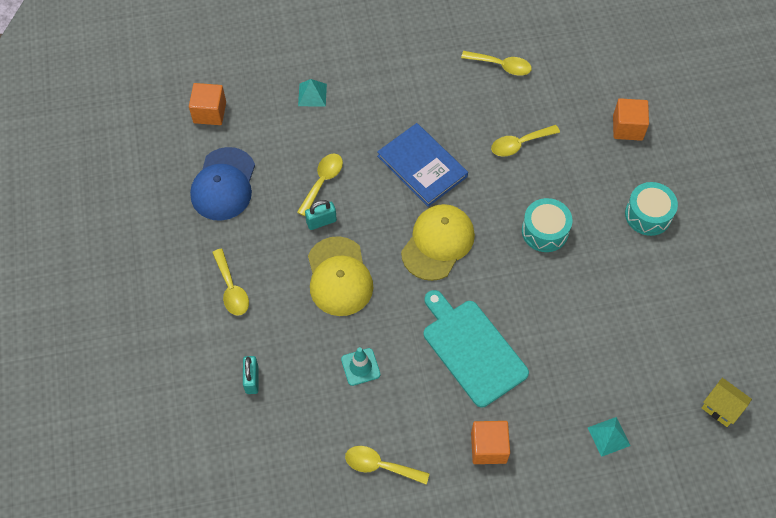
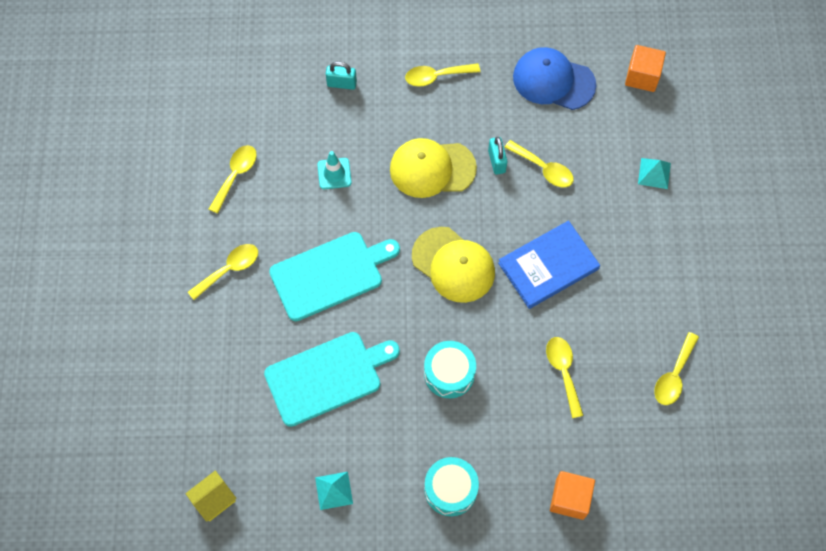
camera: 100 degrees right, 5 degrees up
(488, 447) = (229, 269): orange cube -> yellow spoon
(576, 332) = (327, 377): none -> turquoise cutting board
(608, 436) = (213, 380): turquoise pyramid -> turquoise pyramid (334, 490)

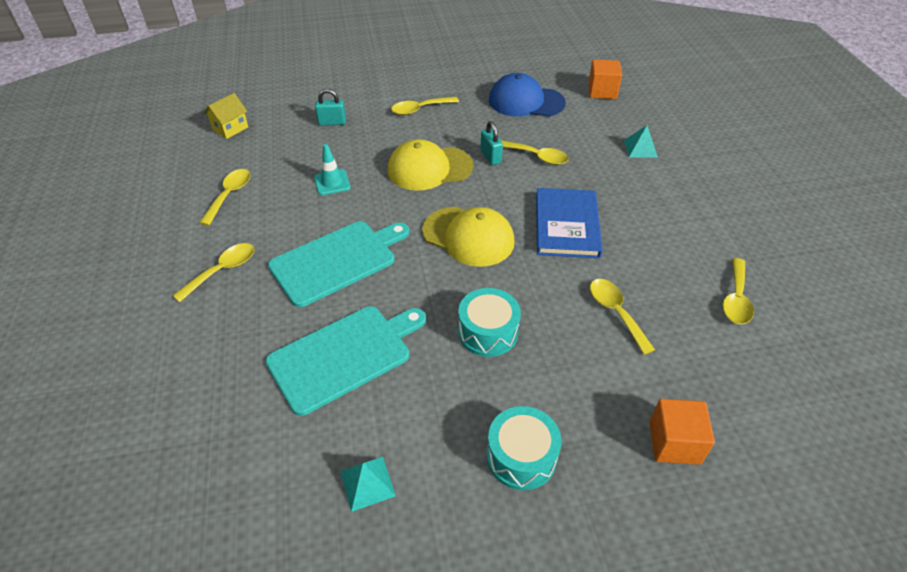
camera: 10 degrees left, 20 degrees down
(214, 500) = (200, 524): yellow house -> yellow house (230, 128)
(548, 266) = (566, 225): blue book -> blue book turned 45 degrees counterclockwise

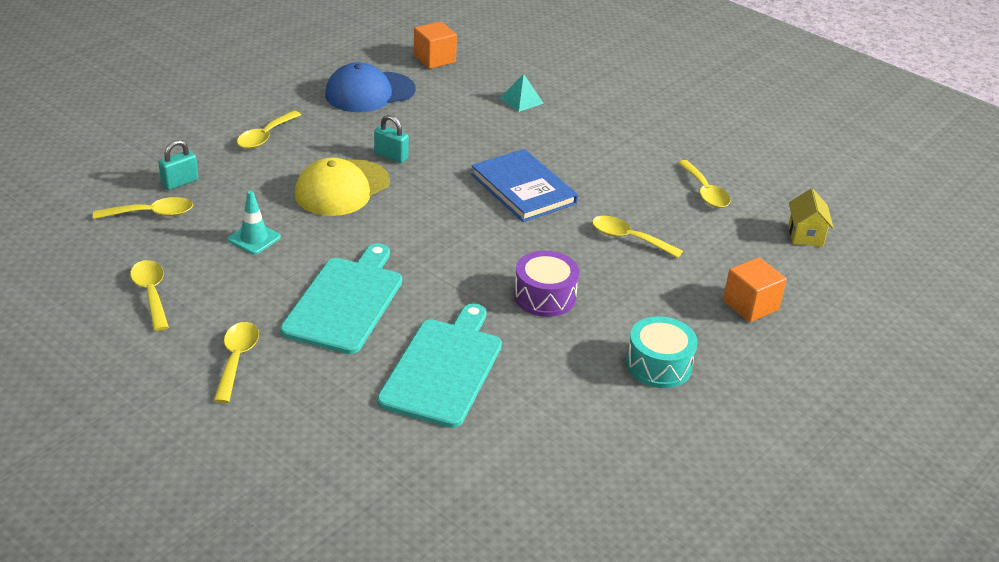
camera: 40 degrees left, 10 degrees down
(230, 128) = (59, 231): yellow house -> yellow house (805, 235)
(367, 483) = (566, 439): turquoise pyramid -> none
(468, 236) = (447, 232): yellow cap -> none
(488, 332) = (545, 296): turquoise drum -> purple drum
(537, 157) = (435, 140): yellow spoon -> yellow spoon (152, 214)

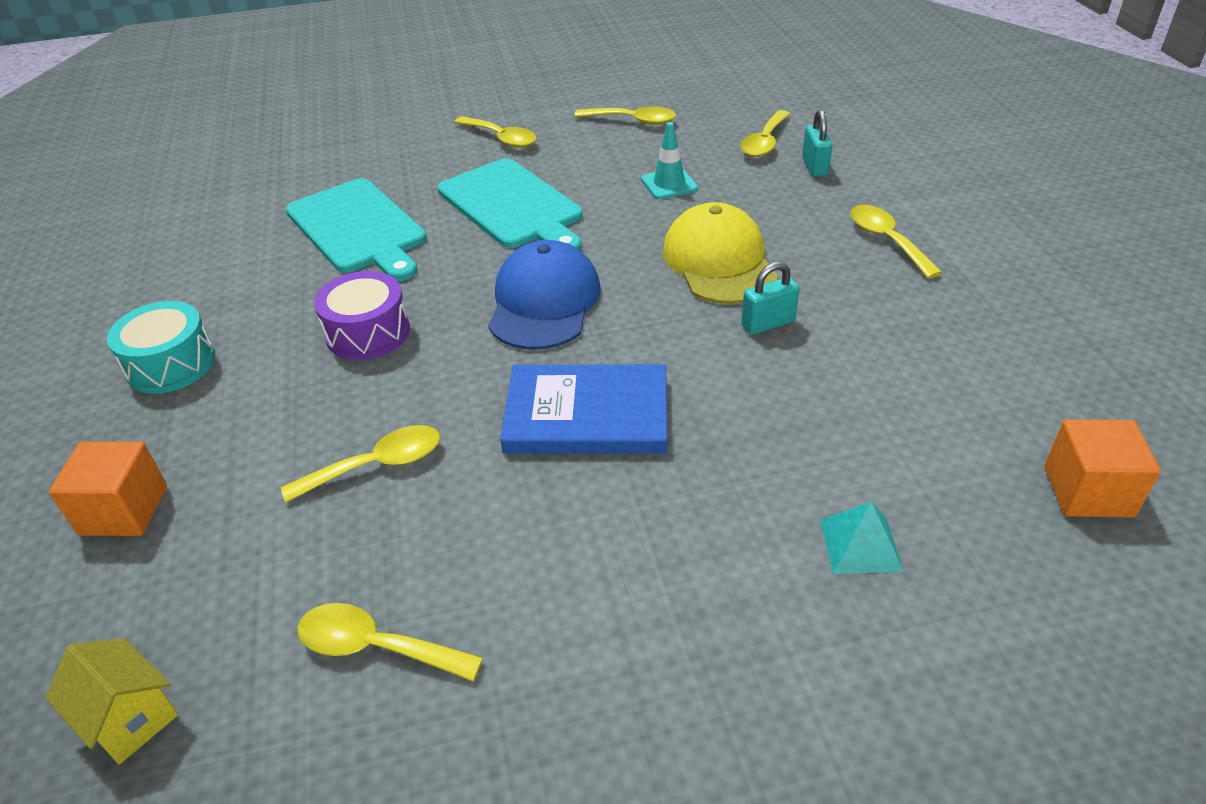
camera: 130 degrees right, 5 degrees up
(369, 92) = (976, 365): blue cap -> blue cap (544, 302)

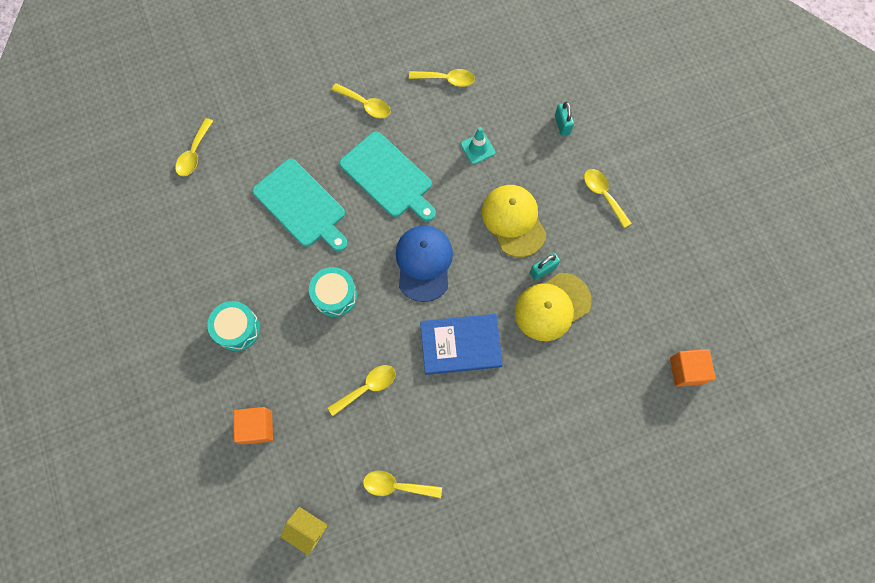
camera: 10 degrees left, 30 degrees up
(368, 333) = (335, 295): purple drum -> turquoise drum
(764, 142) = (531, 100): yellow spoon -> yellow spoon (194, 154)
(783, 373) = (552, 307): none -> yellow cap
(860, 544) = (589, 411): turquoise pyramid -> none

